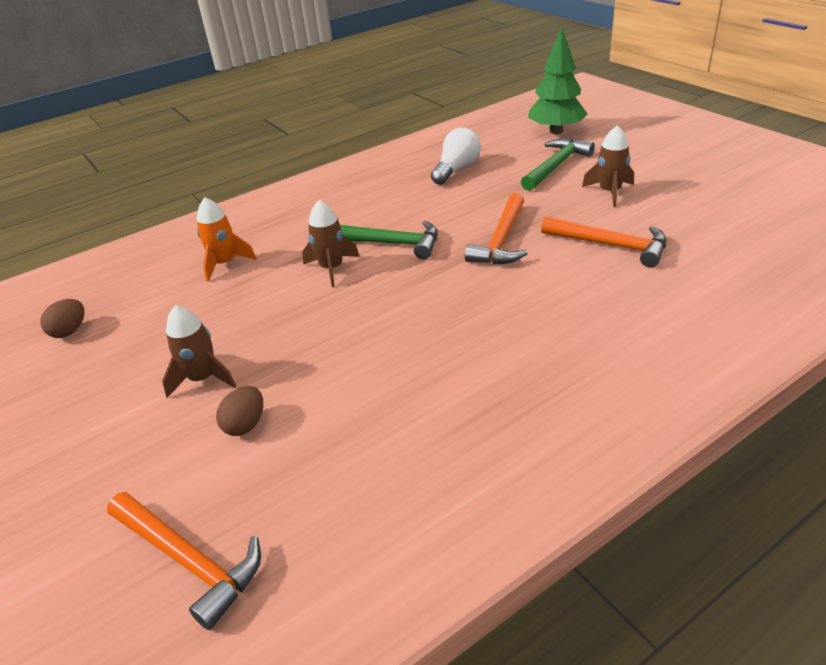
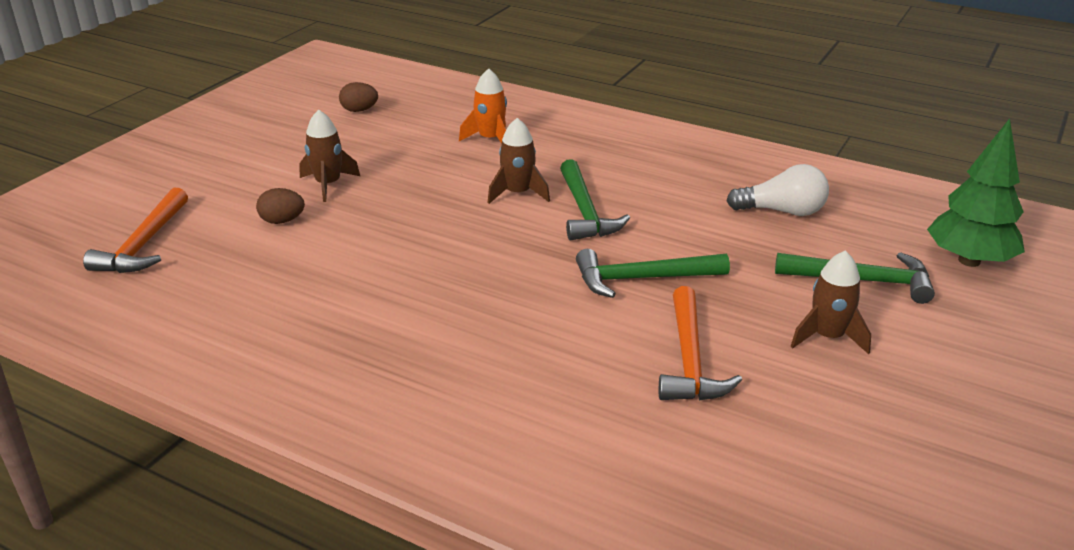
camera: 60 degrees right, 5 degrees down
(501, 240) = (642, 279): orange hammer -> green hammer

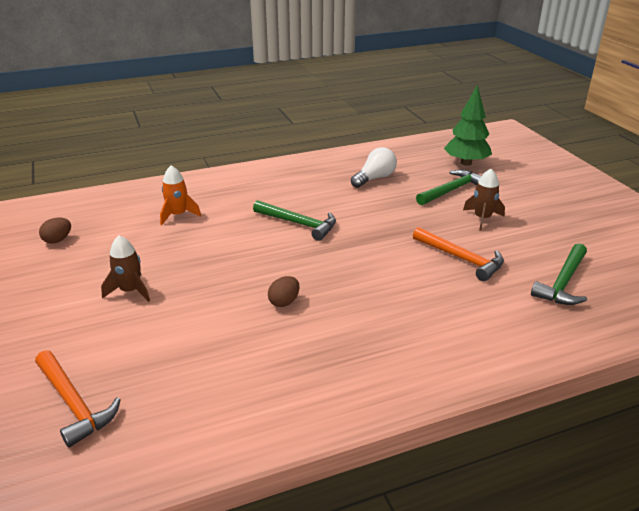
camera: 50 degrees left, 0 degrees up
(282, 221) = (145, 327): brown egg -> brown egg (284, 302)
(518, 193) = (250, 234): brown rocket -> none
(642, 279) = (381, 238): green hammer -> green hammer (563, 283)

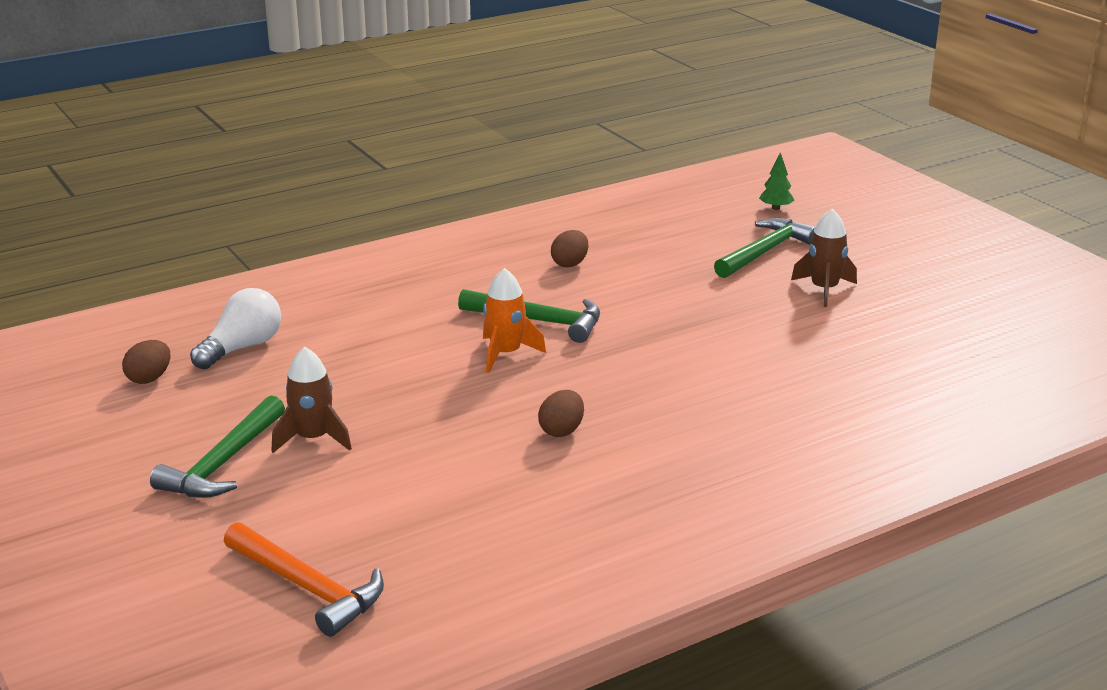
camera: 10 degrees left, 5 degrees down
(178, 215) = (333, 324): orange rocket -> orange rocket (505, 354)
(331, 188) = (570, 264): none -> brown egg
(374, 178) = (635, 243): white light bulb -> white light bulb (242, 348)
(461, 258) = (808, 348): orange hammer -> none
(466, 163) = (776, 208): green tree -> green tree, size x0.45
(563, 283) = (964, 367): green hammer -> green hammer (224, 463)

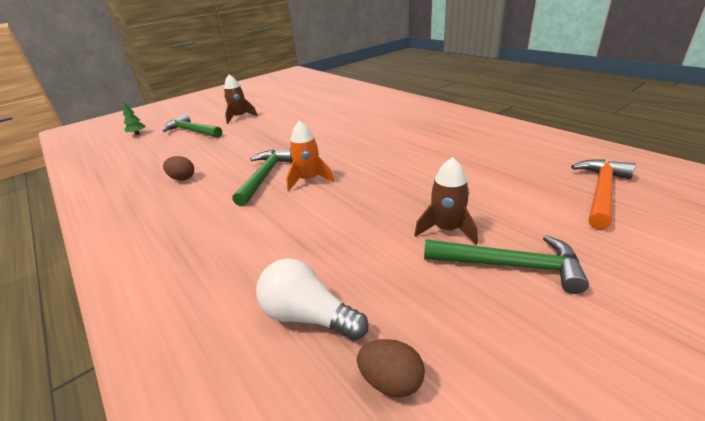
camera: 95 degrees left, 5 degrees up
(561, 431) = (392, 152): brown egg -> none

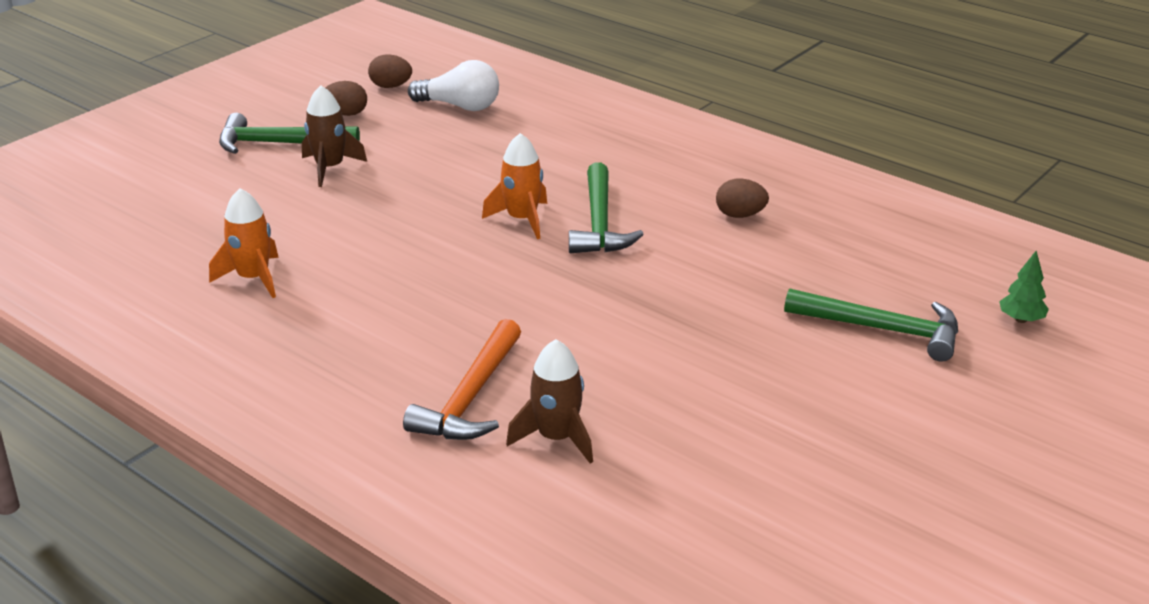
camera: 165 degrees right, 0 degrees up
(240, 117) = (814, 386): brown rocket -> brown rocket (556, 438)
(447, 315) = (346, 114): none -> brown egg
(472, 152) = (253, 278): none -> orange rocket
(601, 192) = (121, 215): orange hammer -> orange hammer (471, 397)

